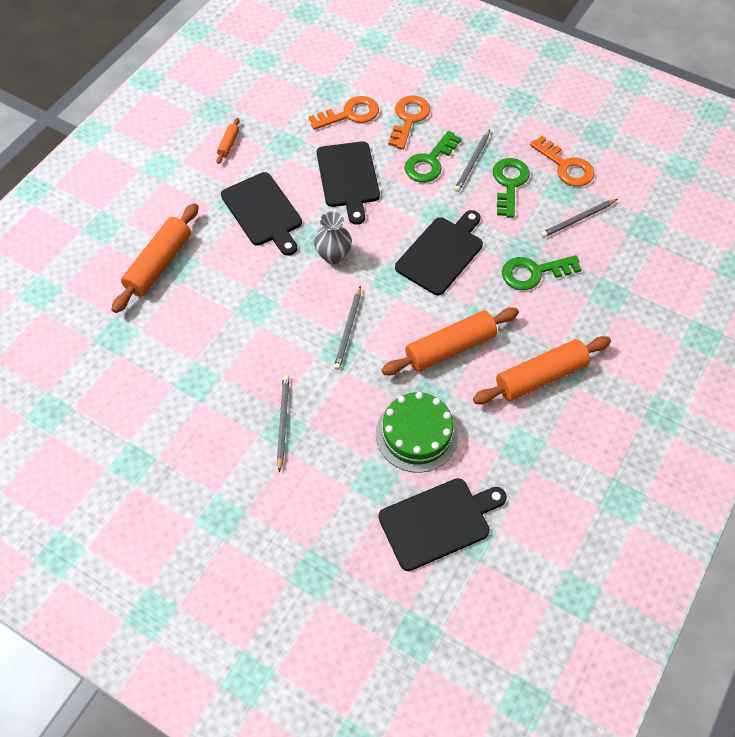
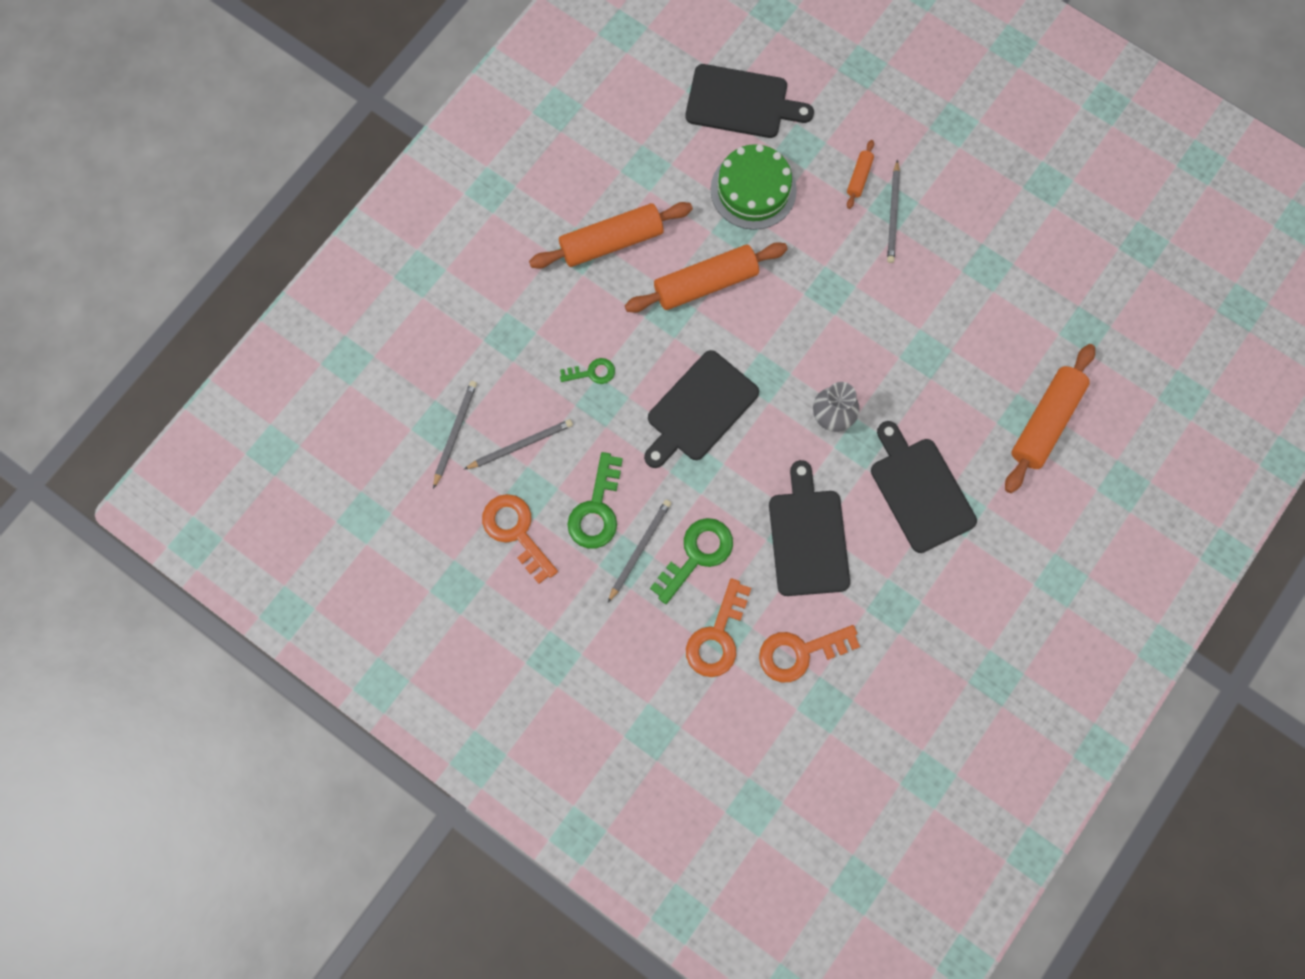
camera: 175 degrees left, 15 degrees up
(228, 144) = (970, 610): orange rolling pin -> orange rolling pin (859, 177)
(348, 330) = (819, 315): grey pencil -> grey pencil (455, 433)
(438, 522) = (741, 102): black cutting board -> black cutting board turned 150 degrees counterclockwise
(533, 273) = (592, 372): green key -> green key, size x0.57

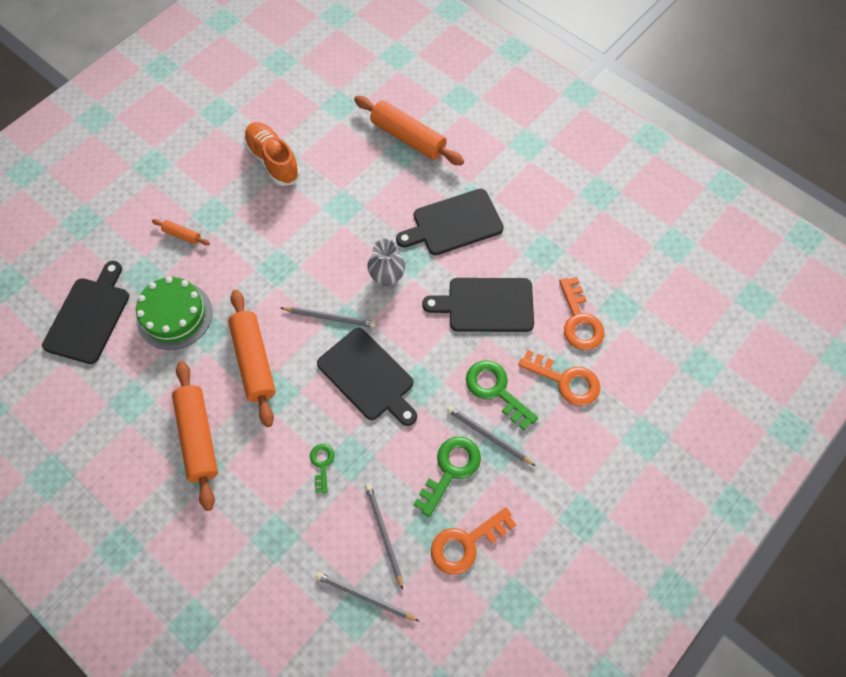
camera: 85 degrees left, 10 degrees down
(596, 509) = (450, 470): green key -> green key turned 75 degrees counterclockwise
(893, 214) = (220, 215): grey pencil -> grey pencil (330, 317)
(982, 261) = (273, 160): none -> orange shoe

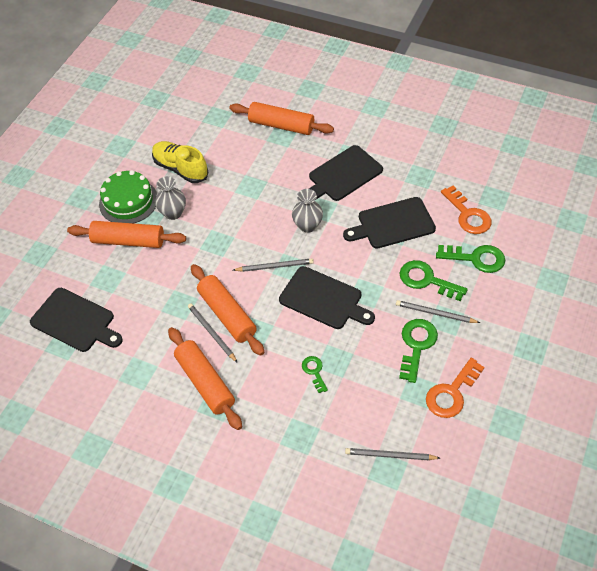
camera: 15 degrees left, 10 degrees down
(89, 317) = (75, 321): black cutting board -> black cutting board turned 120 degrees clockwise
(174, 315) = (147, 300): green cake -> green cake (128, 201)
(182, 235) = (128, 241): orange rolling pin -> orange rolling pin, size x2.16
(243, 215) = (173, 213): none -> grey vase
(273, 160) = (180, 169): orange shoe -> yellow shoe
(384, 534) = (385, 406): grey pencil -> grey pencil (211, 333)
(565, 380) = (476, 258): orange key -> green key

